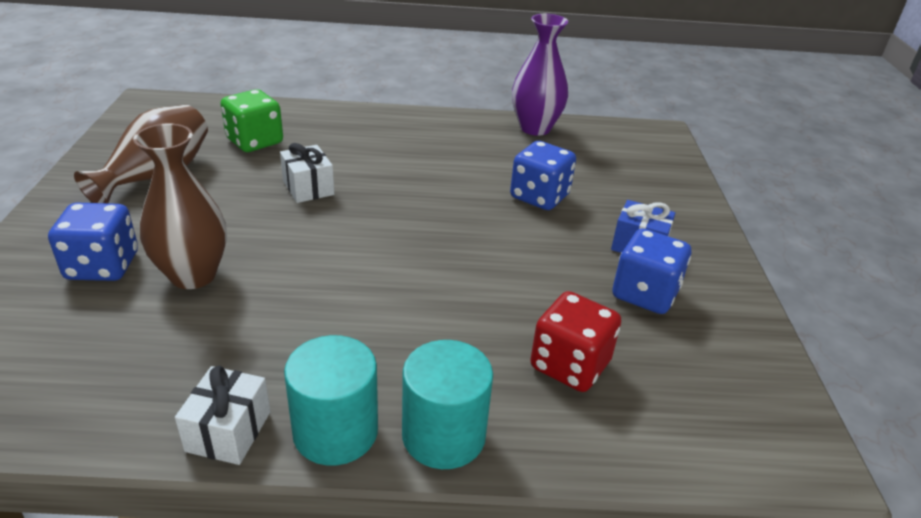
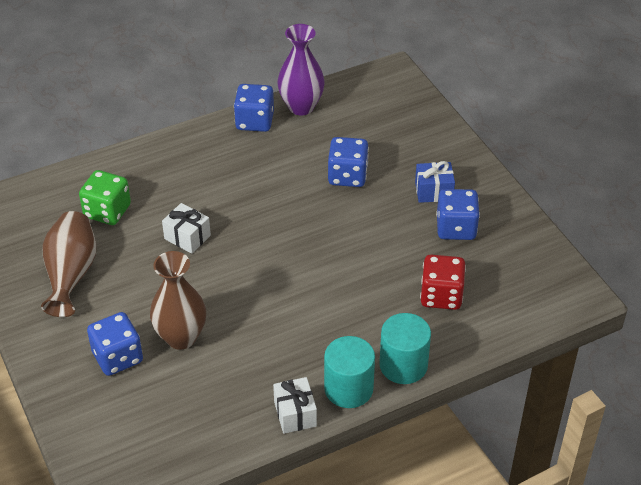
camera: 25 degrees left, 10 degrees up
(475, 124) = (254, 121): none -> blue dice

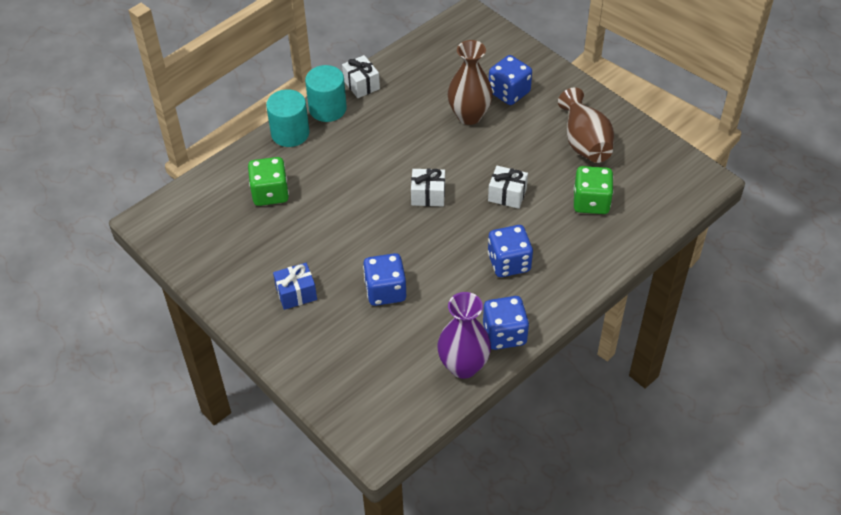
camera: 165 degrees right, 5 degrees up
(270, 255) = (428, 195): none -> white gift
(441, 296) = (270, 193): red dice -> green dice
(456, 228) = (268, 259): blue dice -> blue dice (509, 263)

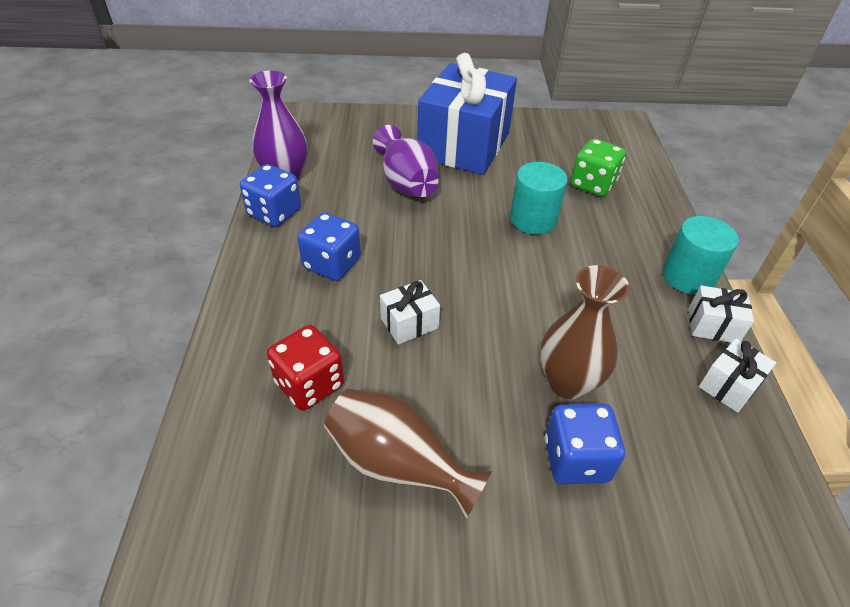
camera: 130 degrees right, 5 degrees down
(290, 133) = (668, 233): turquoise cylinder -> turquoise cylinder (533, 219)
(296, 293) = (464, 145): blue gift -> blue gift, size x2.44
(385, 291) = (406, 182): blue dice -> purple vase
(428, 195) = (479, 268): white gift -> white gift (729, 385)
(591, 202) = (309, 384): green dice -> red dice

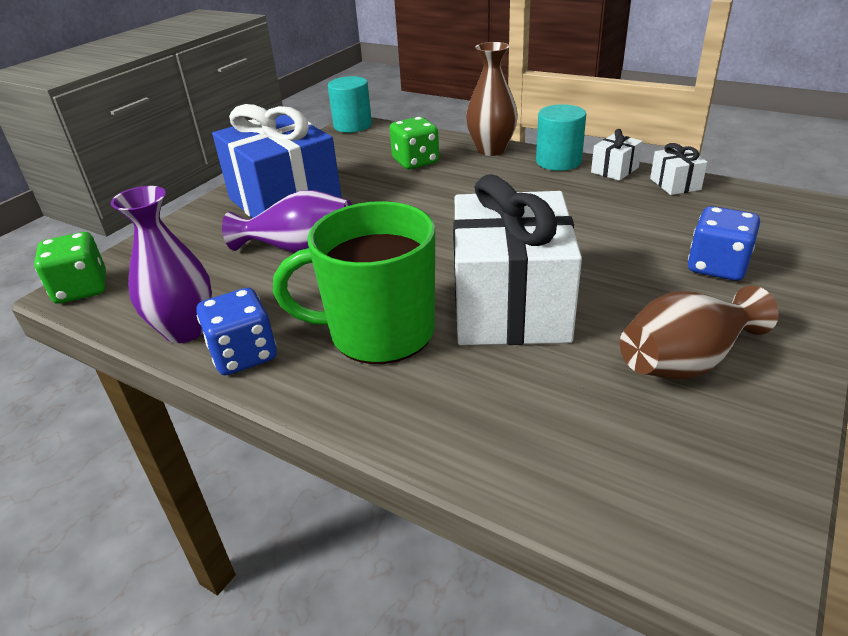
camera: 55 degrees left, 10 degrees down
(300, 117) = (81, 289): none -> green dice
(309, 384) = (551, 395): red dice -> none
(332, 264) = (379, 332): blue dice -> green mug
(409, 323) = (510, 305): white gift -> white gift, size x2.44
(533, 219) = (431, 200): turquoise cylinder -> turquoise cylinder (352, 125)
(567, 382) = (636, 245): brown vase -> brown vase (491, 150)

